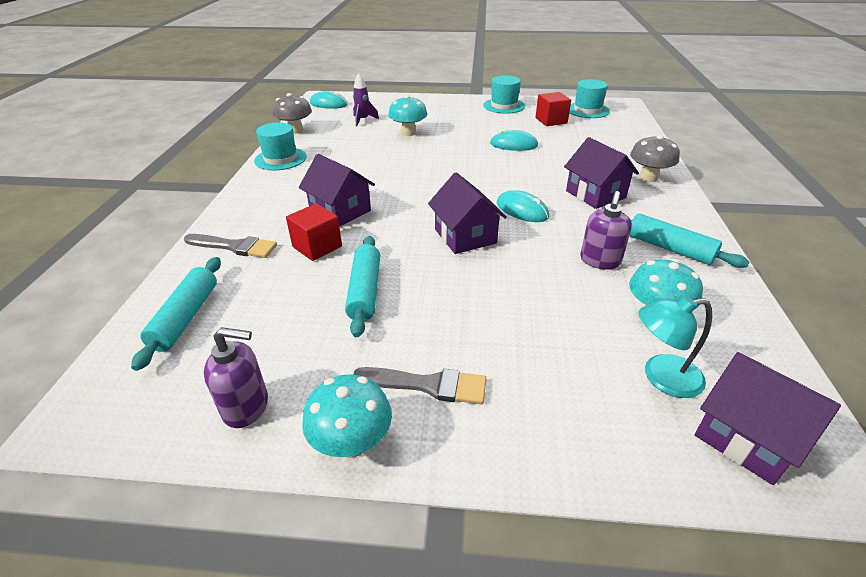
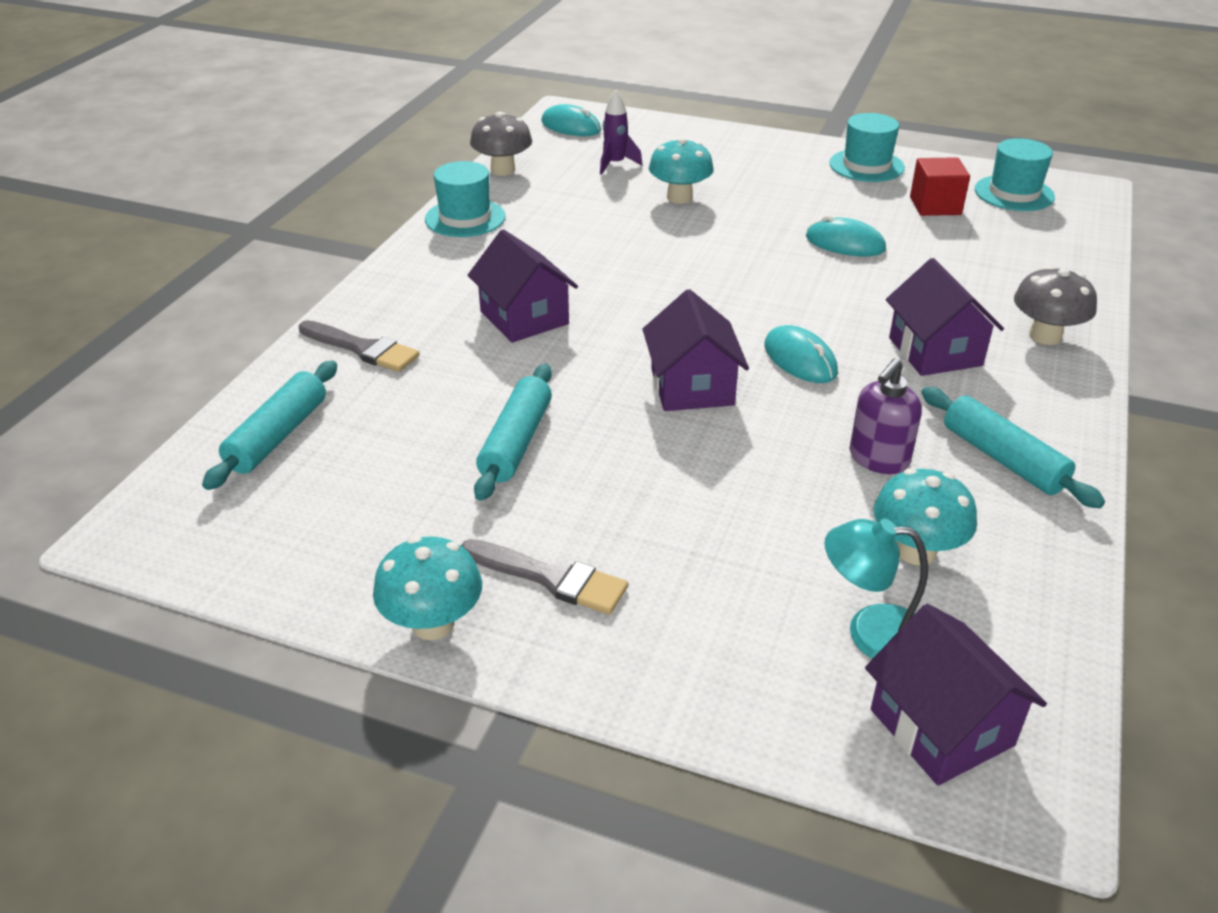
camera: 15 degrees right, 0 degrees up
(246, 407) = (323, 558): purple soap dispenser -> none
(317, 247) = (473, 367): red cube -> none

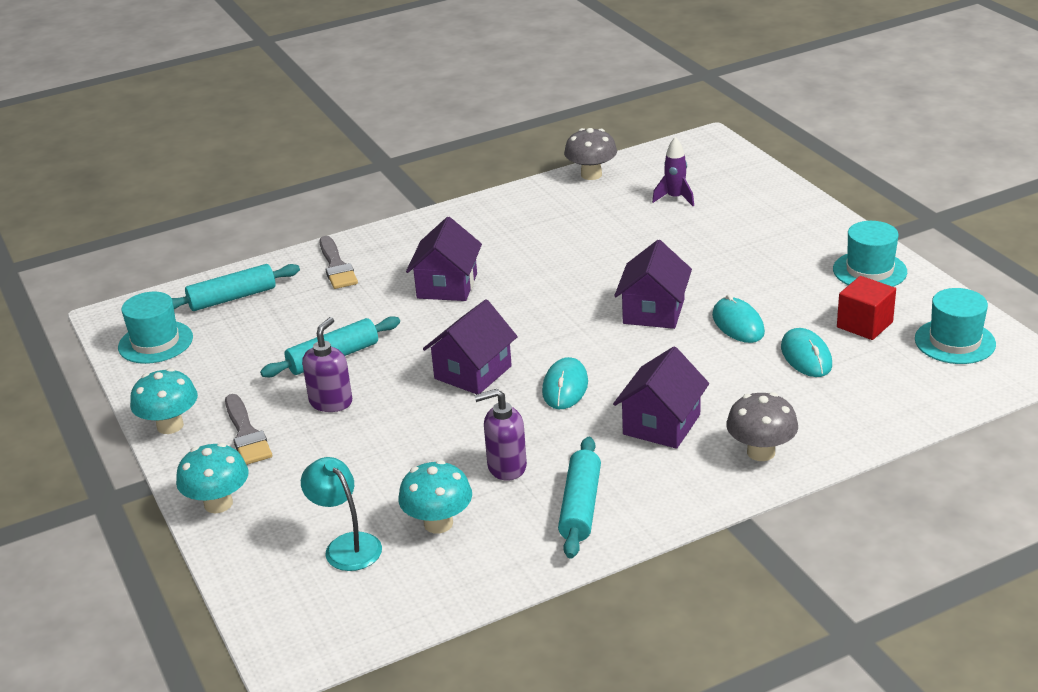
camera: 45 degrees right, 5 degrees down
(465, 218) = (514, 202): turquoise hat -> turquoise hat (155, 342)
(571, 126) = (693, 155): turquoise mouse -> turquoise mouse (806, 356)
(593, 490) = (331, 402): none -> purple soap dispenser
(679, 197) = (678, 242): turquoise mushroom -> turquoise mushroom (218, 504)
(941, 727) = (305, 603): purple house -> purple house (653, 311)

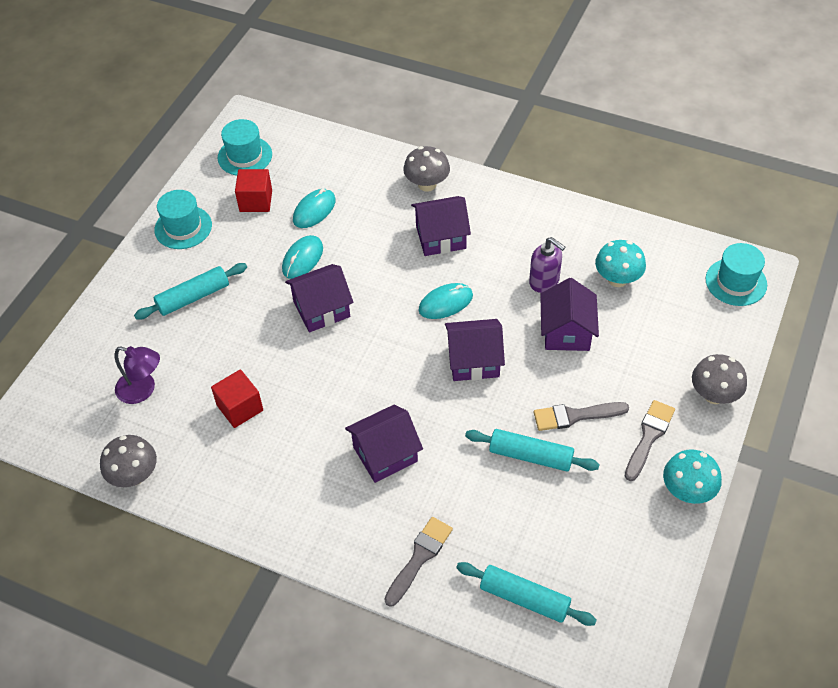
camera: 130 degrees left, 20 degrees up
(155, 342) = (623, 599): turquoise hat -> turquoise hat (736, 282)
(218, 504) = (714, 395): turquoise mushroom -> grey mushroom
(331, 402) = (575, 416): purple soap dispenser -> grey brush
(346, 545) = (675, 306): turquoise lamp -> none
(424, 447) = (566, 332): none -> purple house
(580, 506) = (543, 230): turquoise rolling pin -> turquoise rolling pin (193, 297)
(594, 235) = (240, 408): none -> red cube
(675, 198) = (143, 390): purple rocket -> purple lamp

